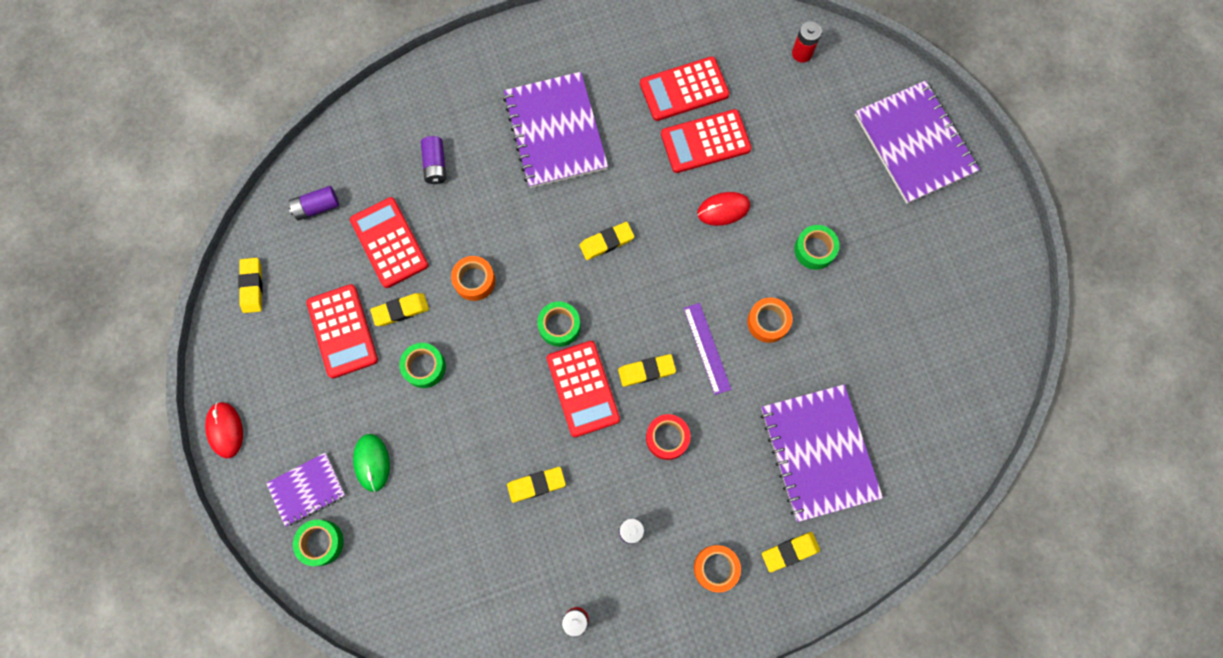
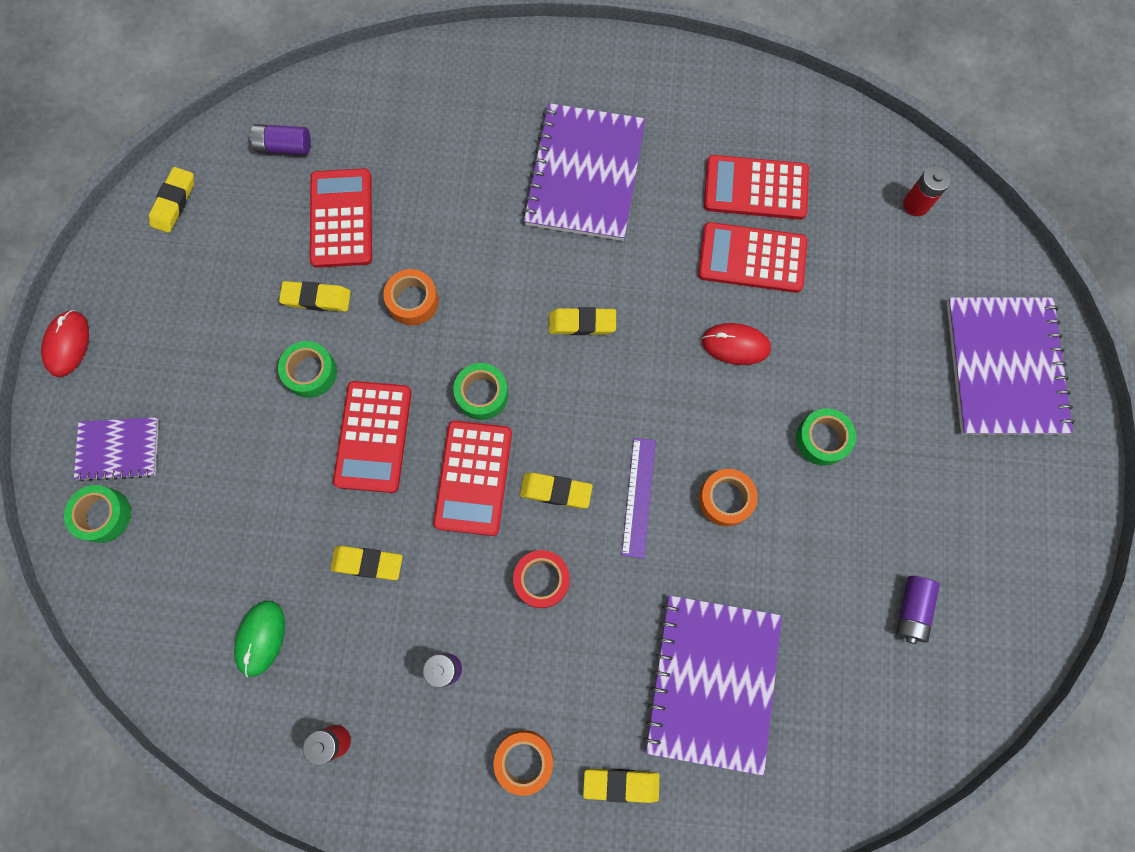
camera: 25 degrees right, 0 degrees up
(342, 331) = (243, 293): red calculator -> red calculator (373, 437)
(372, 462) = (201, 452): green mouse -> green mouse (260, 638)
(435, 165) = (434, 155): purple battery -> purple battery (912, 610)

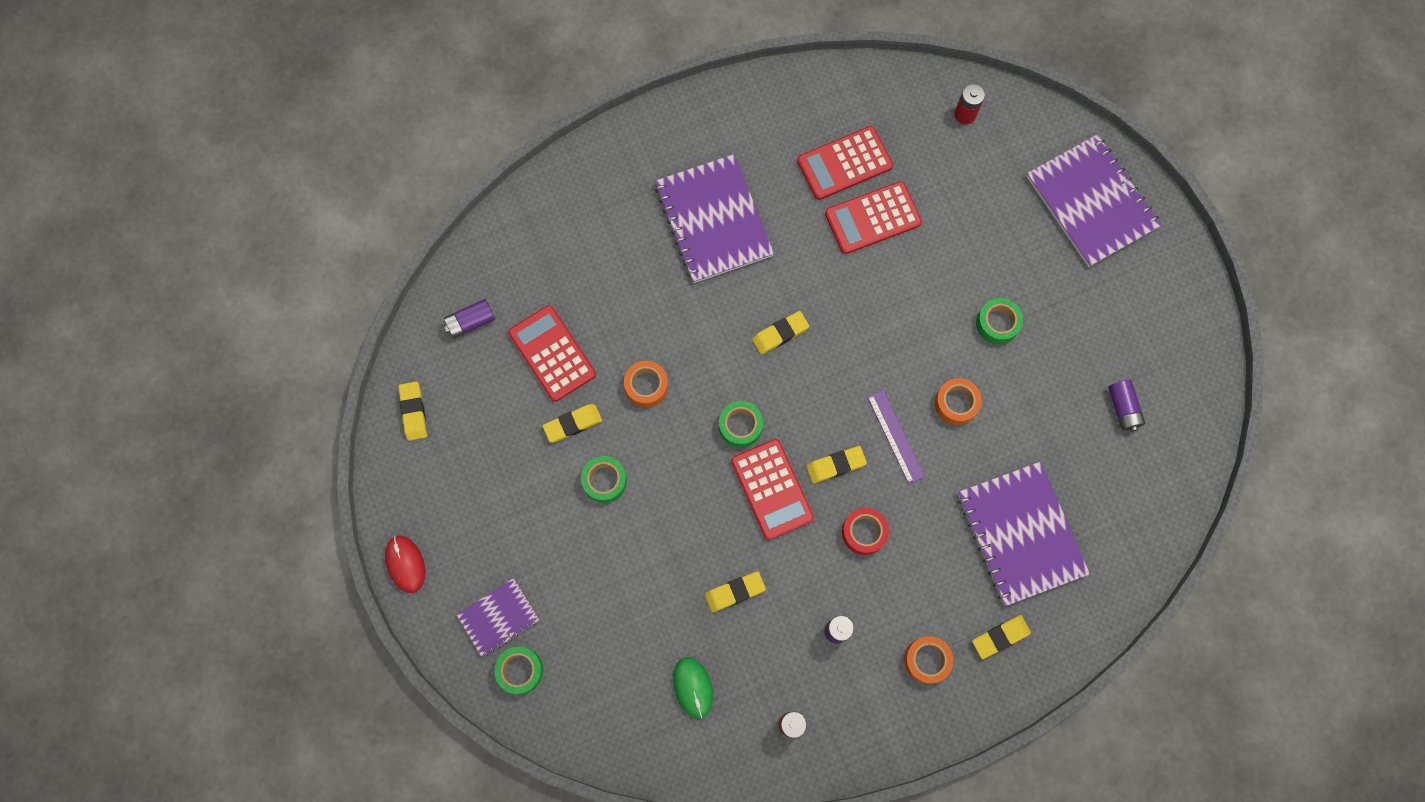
camera: 30 degrees left, 0 degrees up
(373, 437) = (681, 501): red calculator -> none
(735, 345) = (898, 289): red mouse -> none

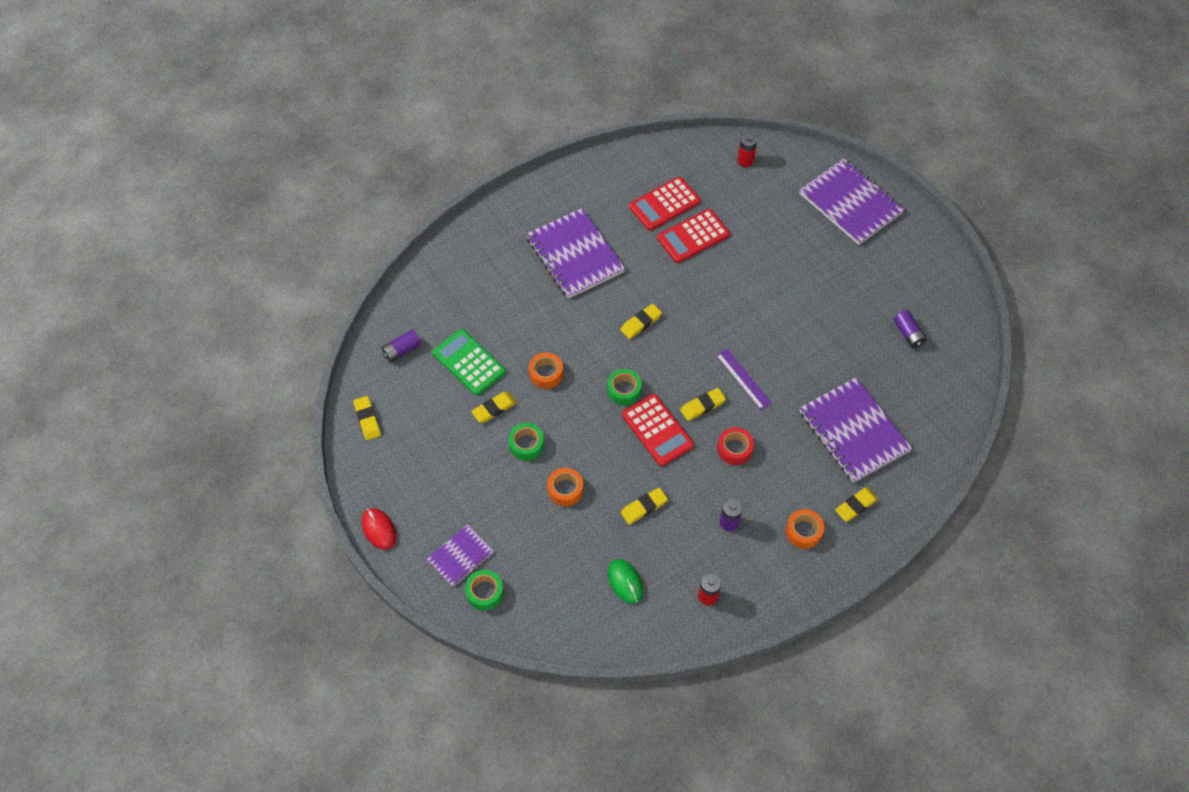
camera: 10 degrees left, 15 degrees down
(552, 353) = (469, 362): red calculator -> green calculator
(956, 403) = (783, 350): orange tape -> orange tape (565, 490)
(997, 324) = (801, 292): green tape -> none

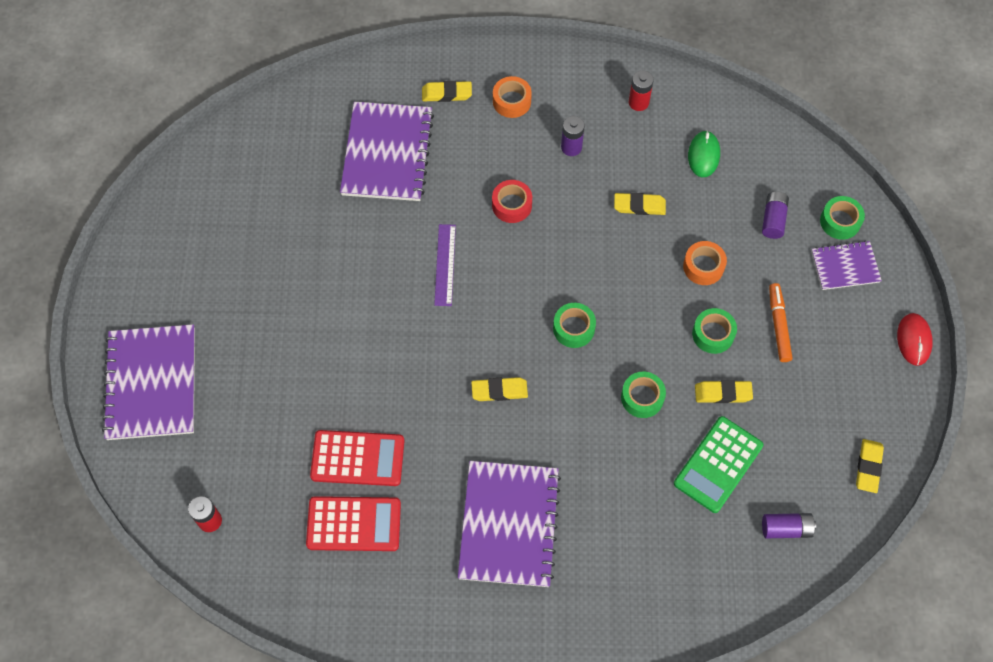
camera: 145 degrees left, 5 degrees up
(469, 362) = (718, 464): green calculator -> green calculator turned 45 degrees clockwise
(484, 479) = (778, 325): none -> orange marker
(546, 374) = (642, 397): orange tape -> green tape
(657, 430) = (571, 268): red calculator -> none
(702, 406) = (508, 264): yellow eraser -> none
(908, 334) = (245, 207): purple battery -> purple battery (773, 219)

